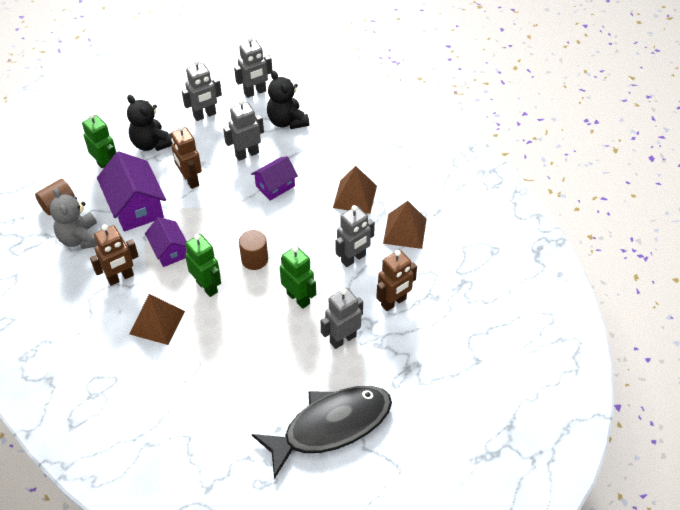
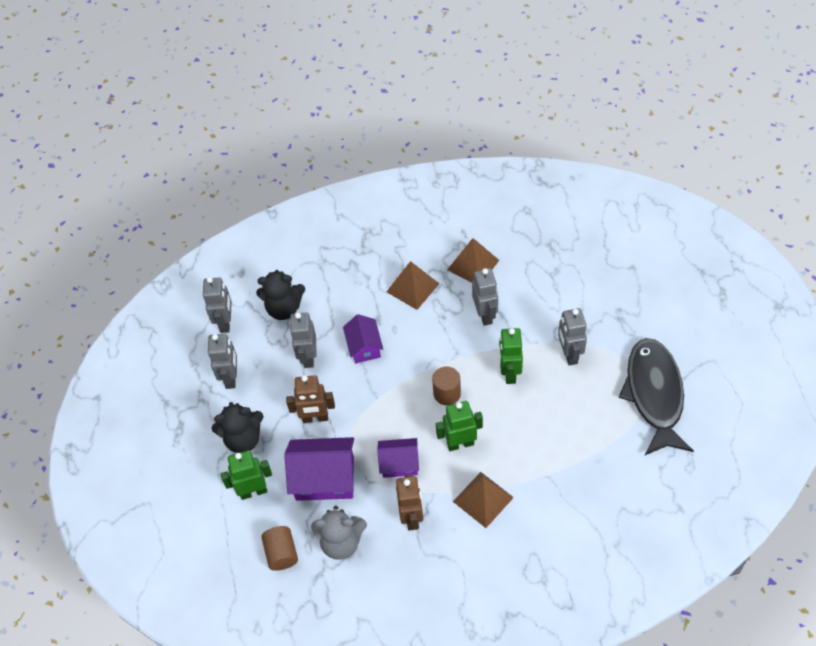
camera: 60 degrees left, 5 degrees up
(298, 298) = (509, 373): green robot -> green robot turned 75 degrees counterclockwise
(394, 302) = (547, 302): brown robot -> none

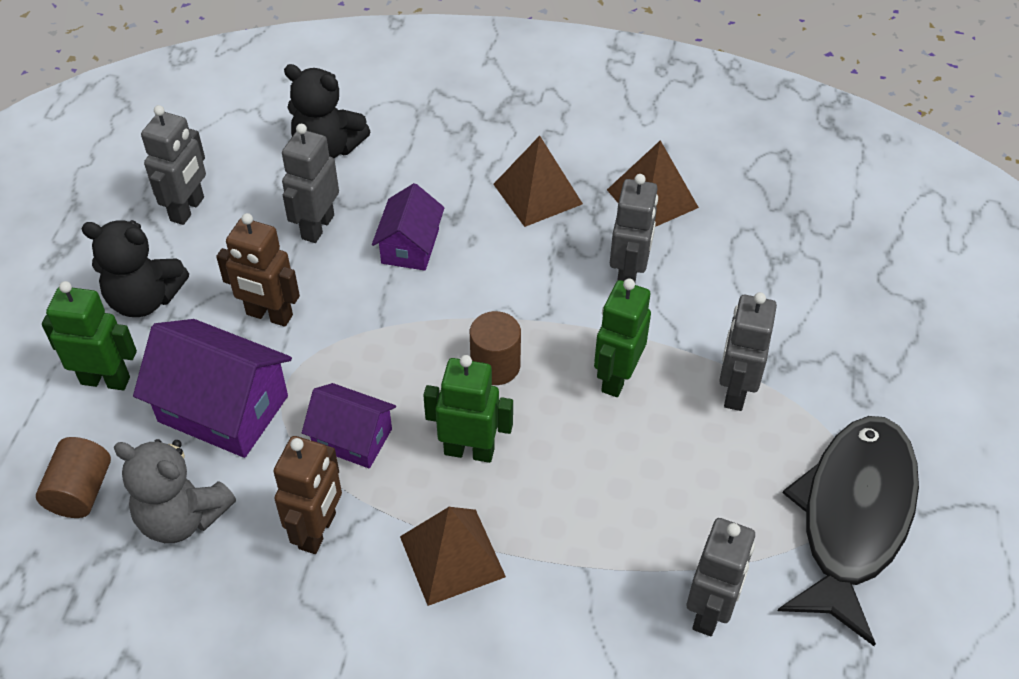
camera: 20 degrees right, 5 degrees down
(225, 322) = (232, 134): grey robot -> grey robot (710, 611)

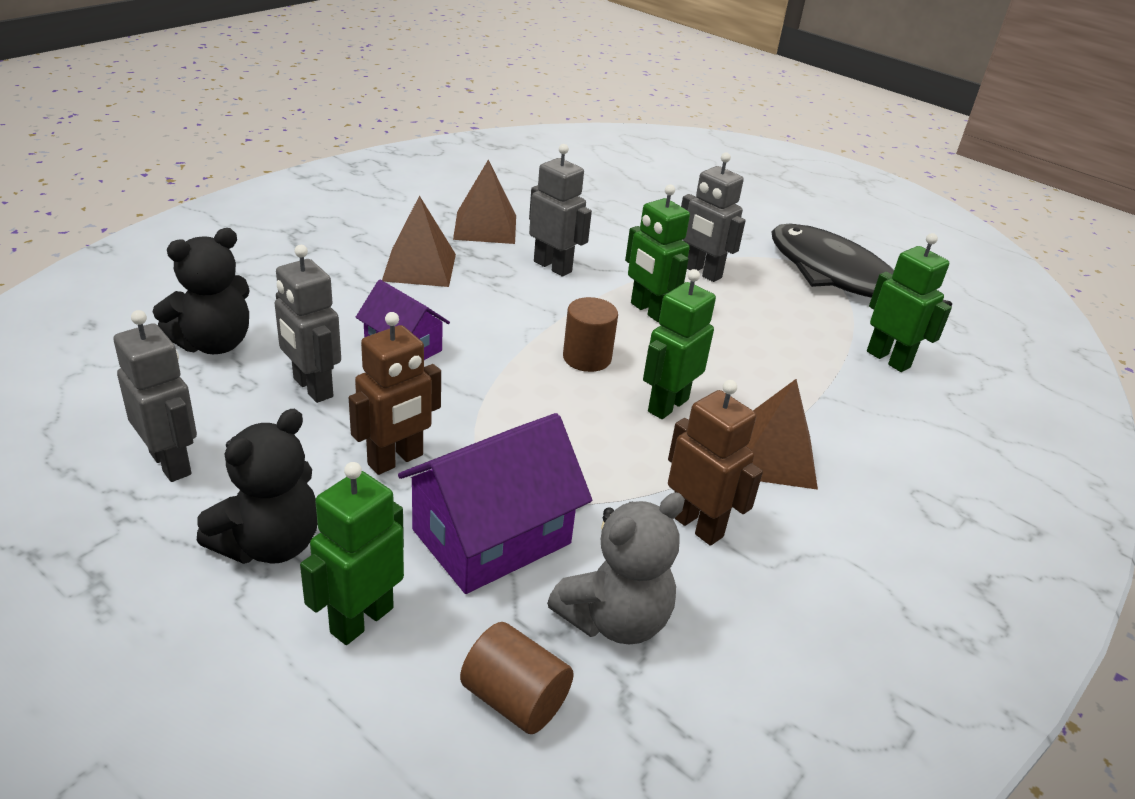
camera: 65 degrees left, 15 degrees down
(352, 438) = (602, 464): purple house -> none
(710, 611) = (888, 359): grey robot -> green robot

